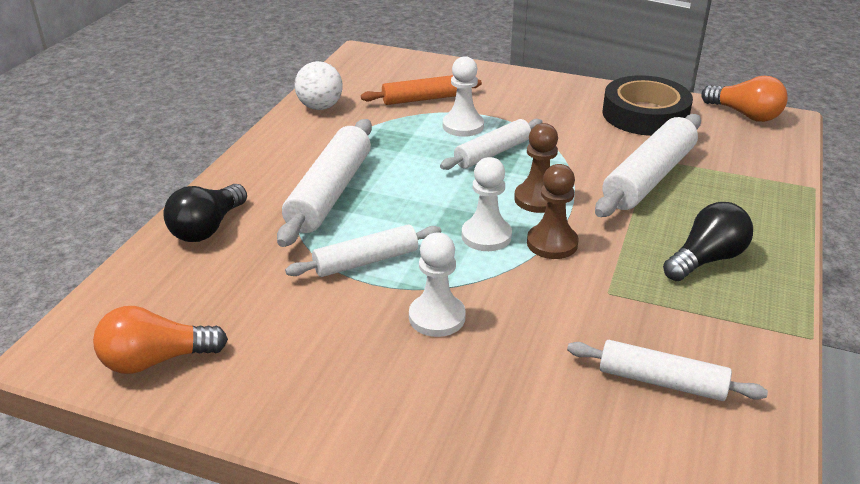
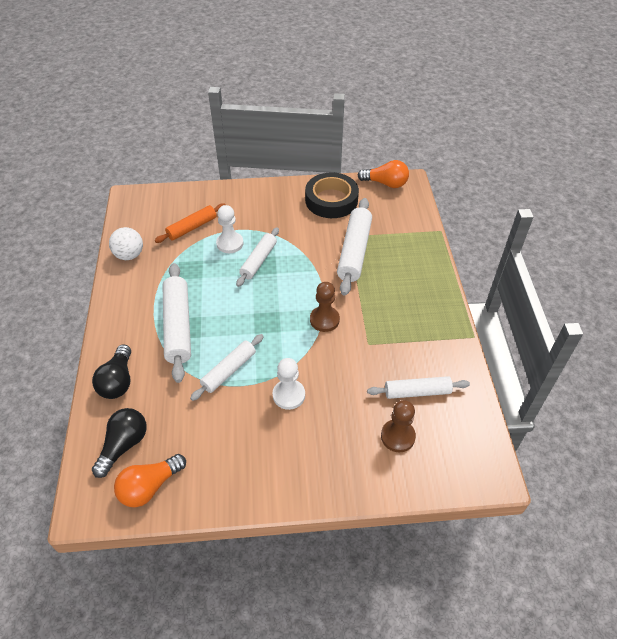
camera: 25 degrees left, 15 degrees up
(486, 236) = (286, 327): white pawn -> none
(537, 199) = (301, 289): brown pawn -> brown pawn (397, 436)
(706, 259) = (407, 302): black light bulb -> black light bulb (124, 445)

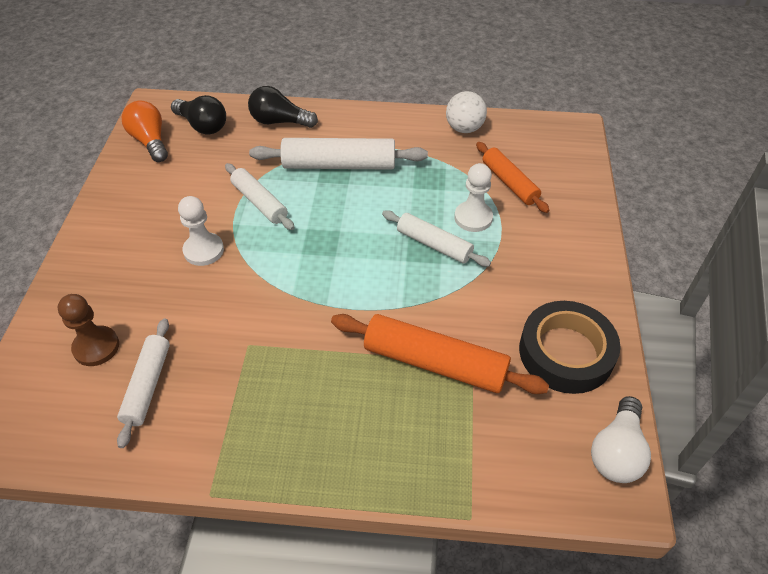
camera: 100 degrees right, 0 degrees up
(324, 320) = (306, 302): brown pawn -> none
(354, 251) = (434, 363): white rolling pin -> orange rolling pin
(385, 183) = (616, 451): orange light bulb -> white light bulb

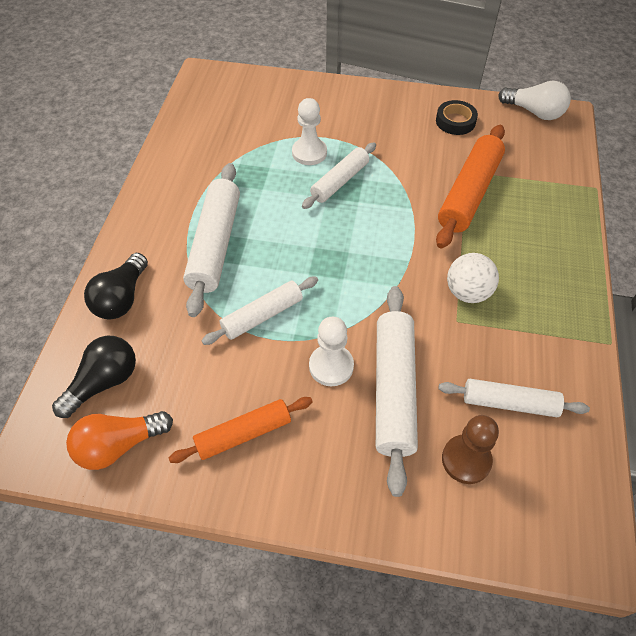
camera: 85 degrees left, 5 degrees up
(174, 294) = (393, 390): none -> white rolling pin
(464, 128) = (182, 144): white ball -> white ball (467, 292)
(509, 183) = (268, 124): orange rolling pin -> orange rolling pin (243, 434)
(566, 352) = (455, 121): black tape -> black tape, size x0.56

